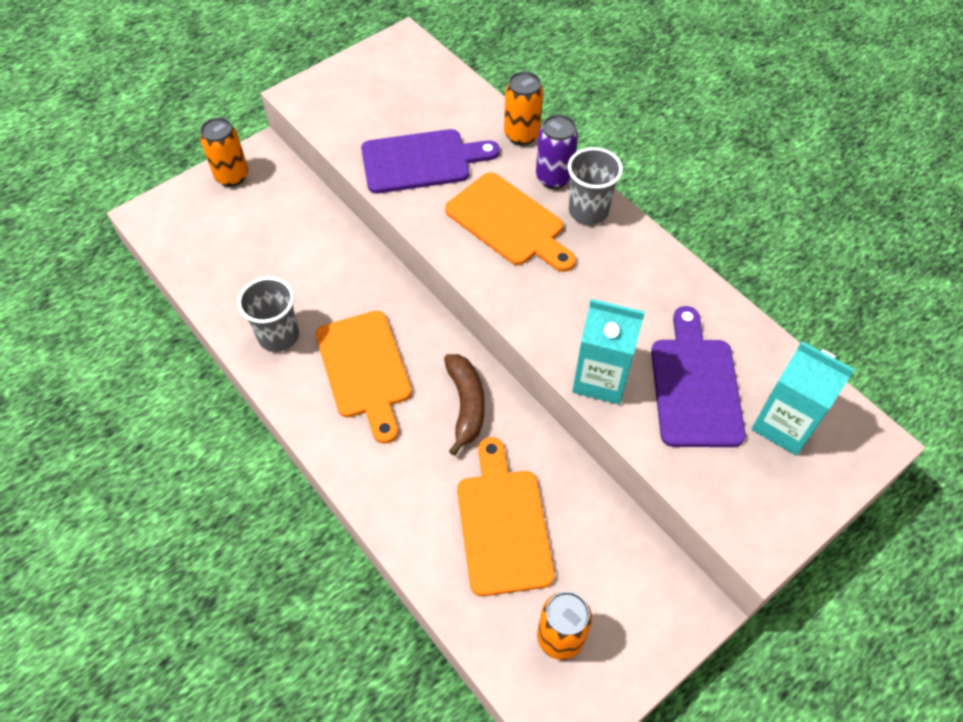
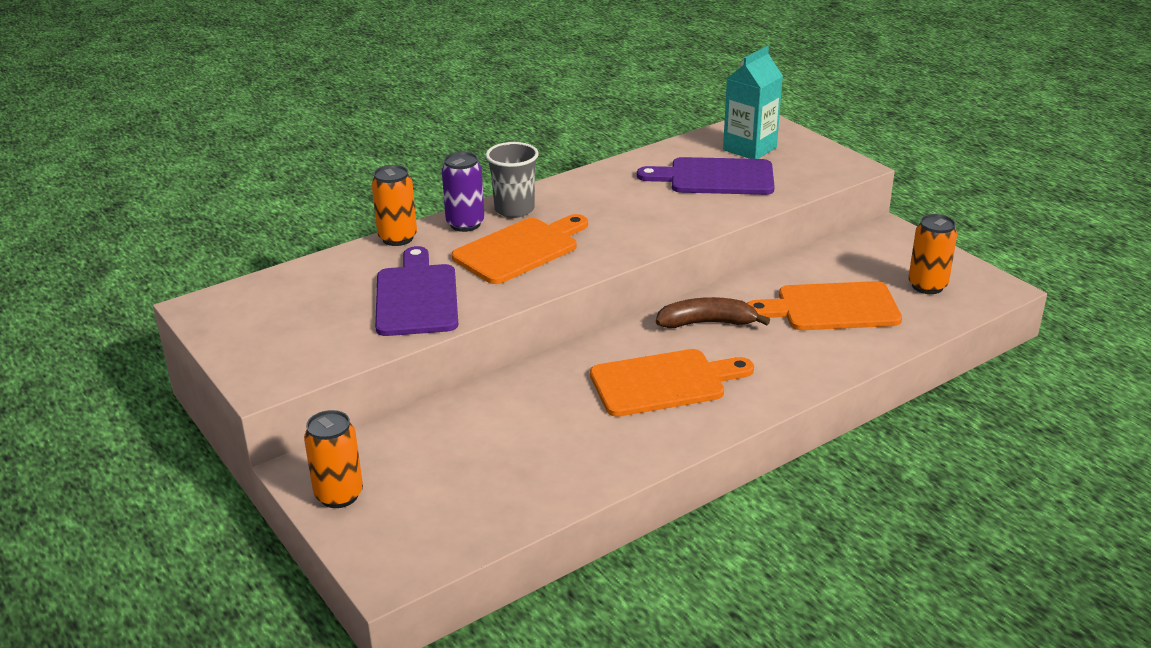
camera: 85 degrees left, 25 degrees down
(278, 336) = (615, 443): grey cup -> none
(601, 378) = (709, 215): turquoise carton -> none

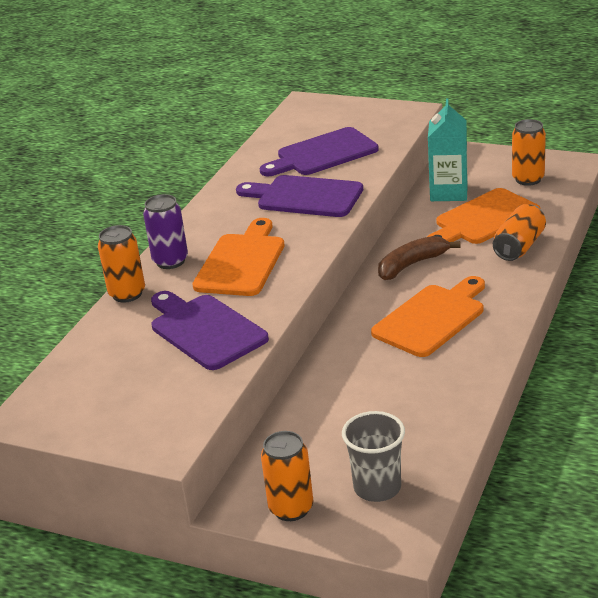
camera: 30 degrees left, 0 degrees up
(514, 209) = (196, 235): grey cup -> grey cup (377, 487)
(648, 212) = (305, 197): none -> purple cutting board
(749, 149) = (321, 124): turquoise carton -> turquoise carton (449, 192)
(834, 350) = (519, 246): none -> orange can

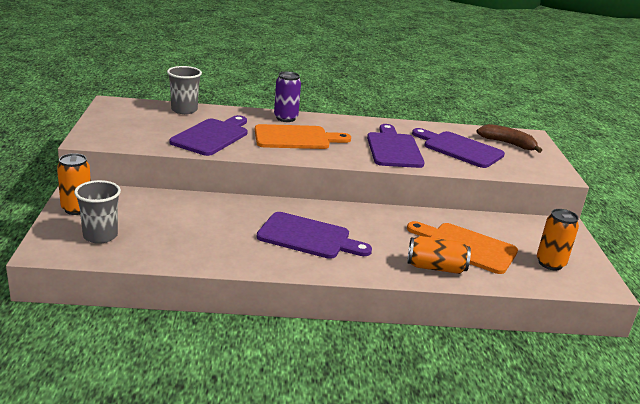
camera: 60 degrees right, 5 degrees down
(93, 347) = (184, 110): none -> grey cup
(127, 294) = (243, 111): orange can -> none
(411, 265) = (376, 222): brown banana -> brown banana (508, 144)
(432, 318) = (308, 237): orange cutting board -> purple cutting board
(449, 192) = (494, 227): turquoise carton -> none

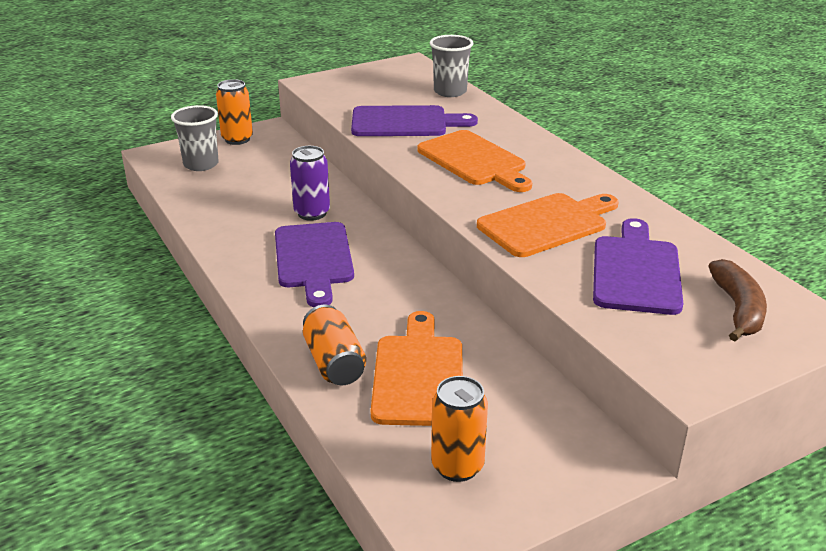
camera: 65 degrees right, 5 degrees up
(285, 118) = (524, 140): purple can -> purple can (312, 213)
(394, 149) = (547, 224): purple cutting board -> orange cutting board

